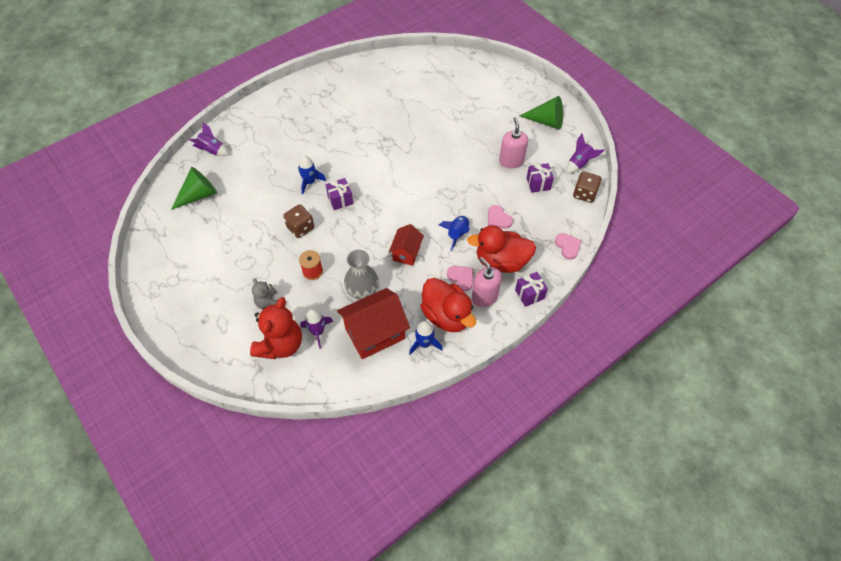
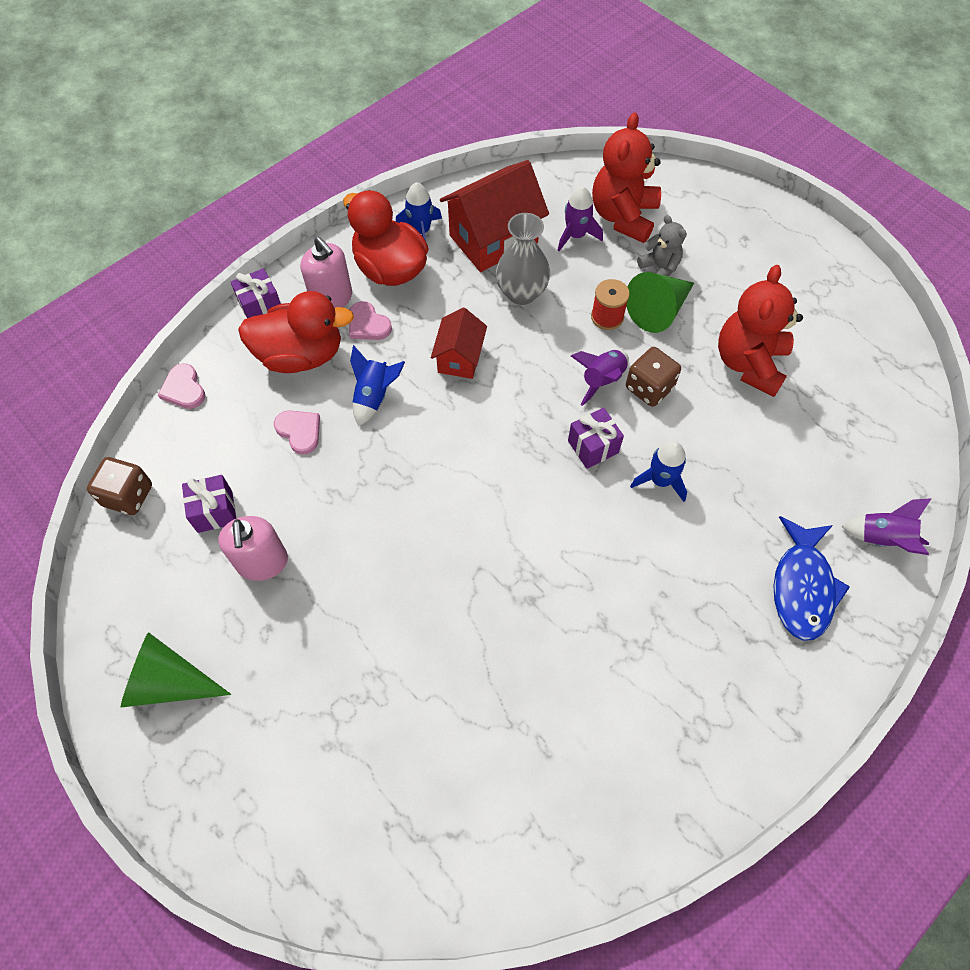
camera: 175 degrees right, 5 degrees up
(199, 195) = (856, 436): green cone -> green cone (658, 310)
(238, 237) = (749, 363): none -> red teddy bear
(259, 135) = (802, 587): none -> blue fish
(579, 164) = (121, 567): purple rocket -> purple rocket (602, 380)

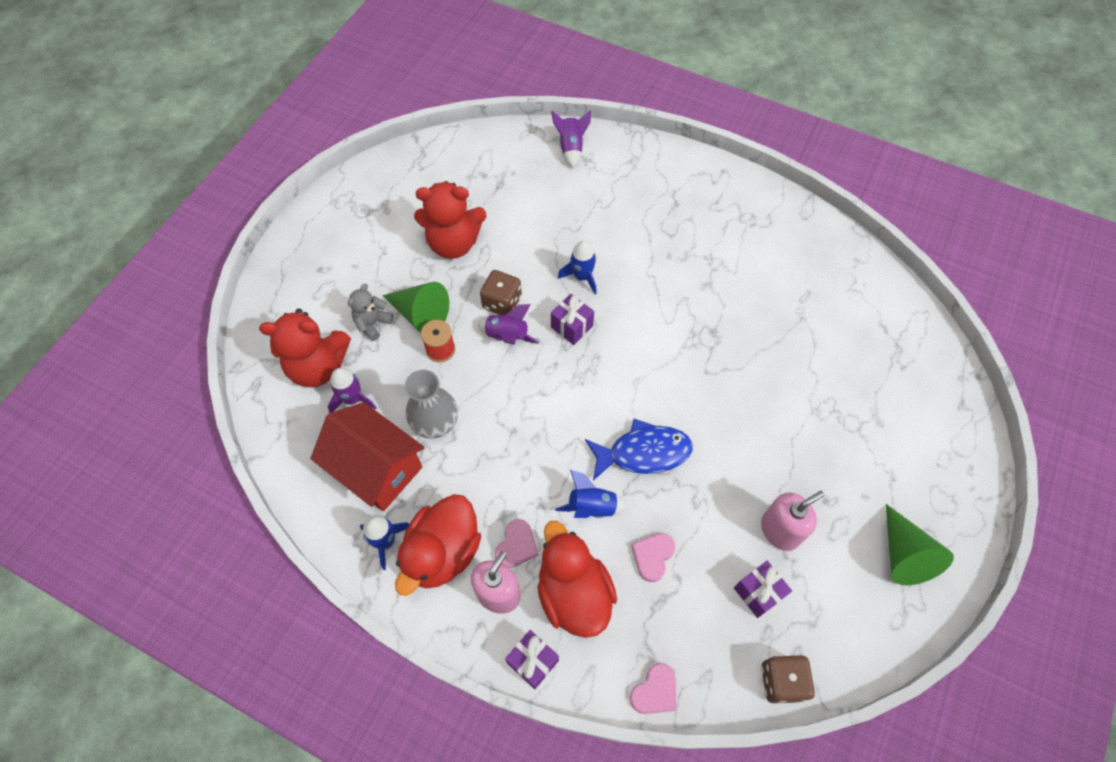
camera: 110 degrees left, 0 degrees up
(460, 358) = (525, 451): red house -> none
(802, 587) = (626, 183): blue fish -> blue fish (643, 452)

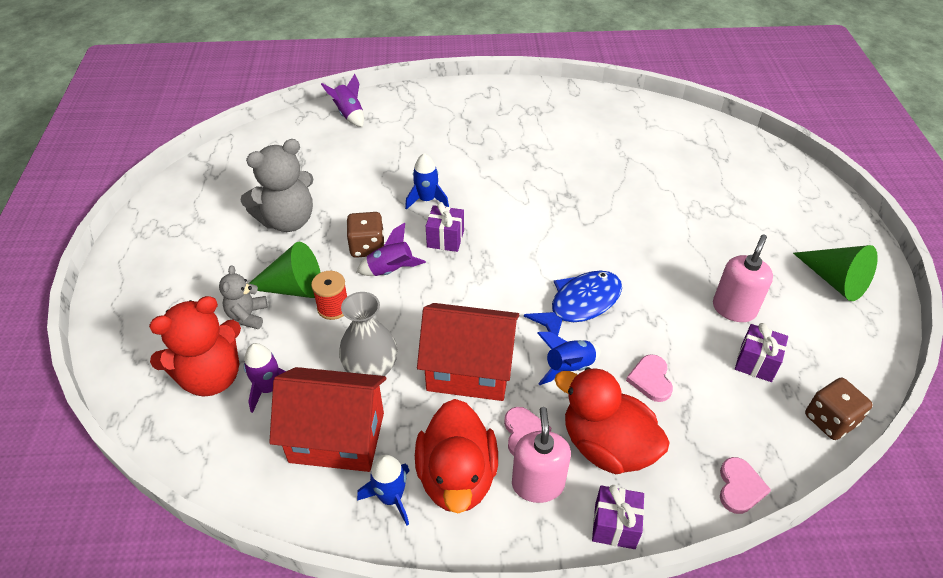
camera: 30 degrees left, 15 degrees down
(453, 243) = (287, 220): red teddy bear -> grey teddy bear
(510, 465) = (469, 370): none -> red house

